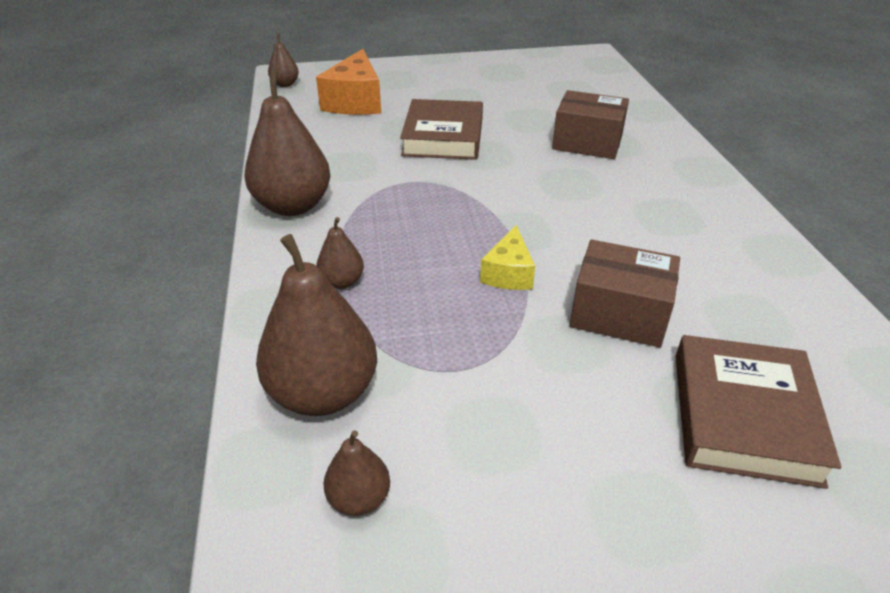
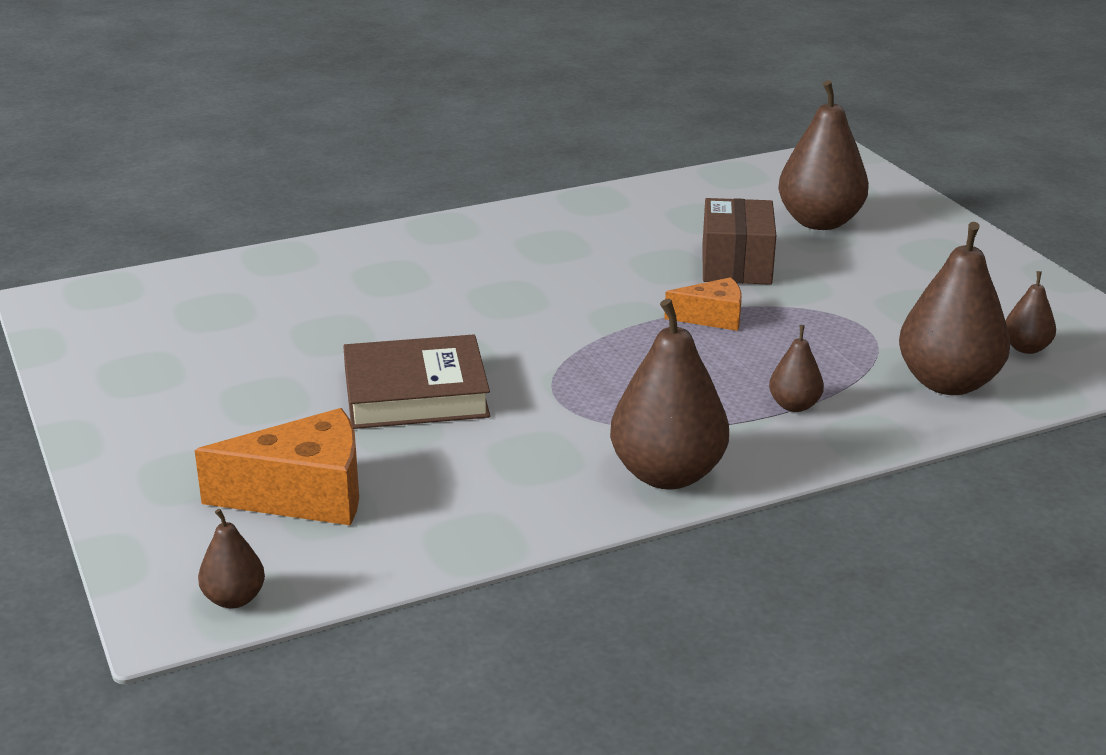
camera: 105 degrees left, 10 degrees down
(508, 273) = (712, 318): yellow cheese -> orange cheese
(587, 143) = (396, 291): brown box -> none
(743, 416) = (819, 222): brown book -> brown pear

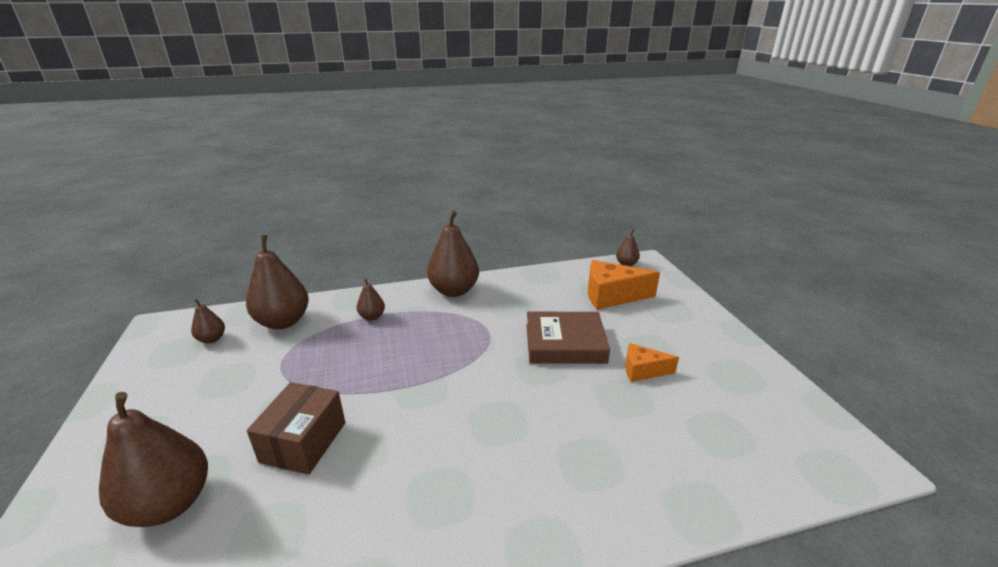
camera: 170 degrees left, 0 degrees up
(712, 318) = (366, 383): orange cheese -> orange cheese (642, 370)

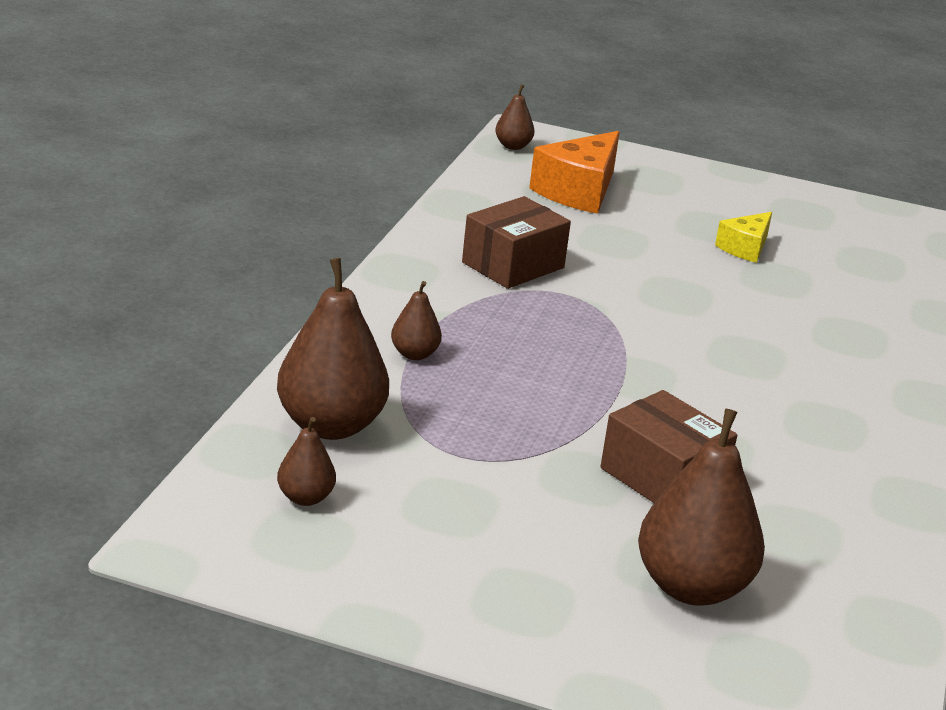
camera: 60 degrees left, 0 degrees up
(454, 291) = (421, 274): brown pear -> none
(498, 308) = (513, 265): none -> brown box
(565, 343) = (646, 262): brown book -> none
(642, 370) = (745, 248): orange cheese -> yellow cheese

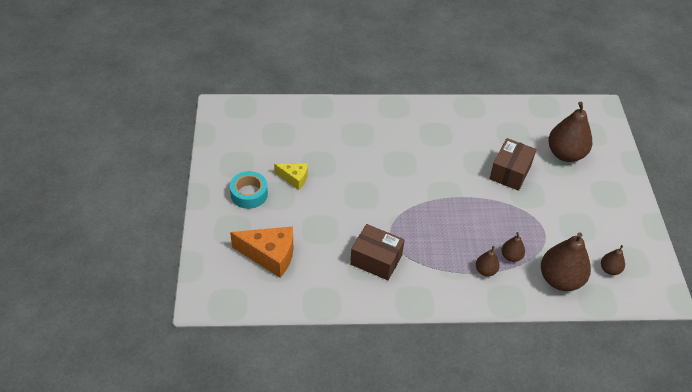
camera: 110 degrees left, 20 degrees up
(513, 146) = (225, 301): brown pear -> brown pear (511, 256)
(723, 206) = (249, 194): none -> turquoise tape

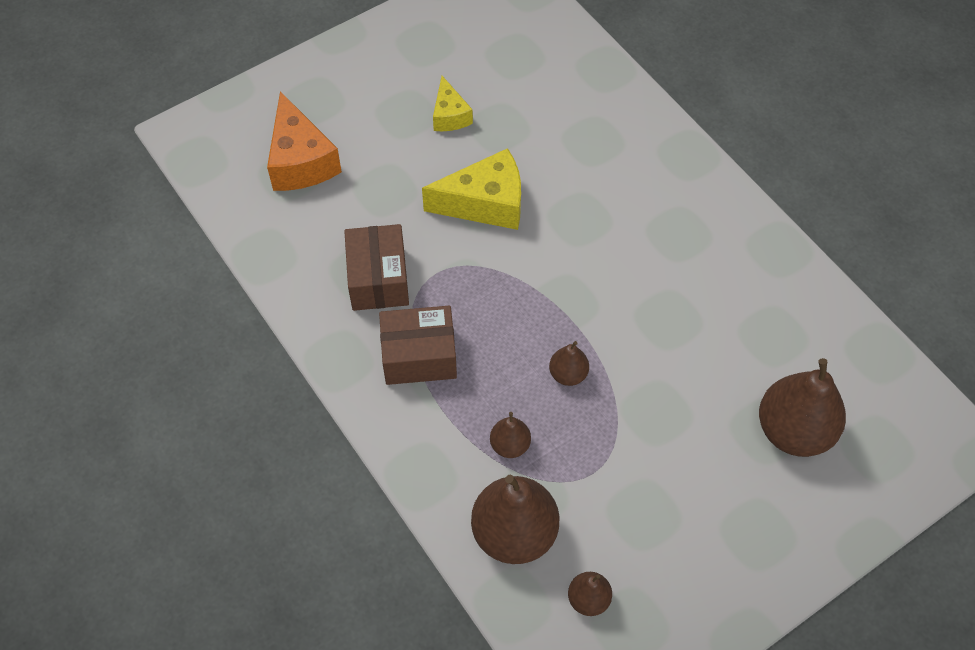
camera: 60 degrees right, 10 degrees up
(249, 194) = (384, 84): turquoise tape -> none
(362, 193) = (485, 203): none -> yellow cheese
(485, 270) = (457, 423): brown pear -> brown pear (568, 374)
(510, 172) = (683, 368): brown box -> brown box (419, 356)

